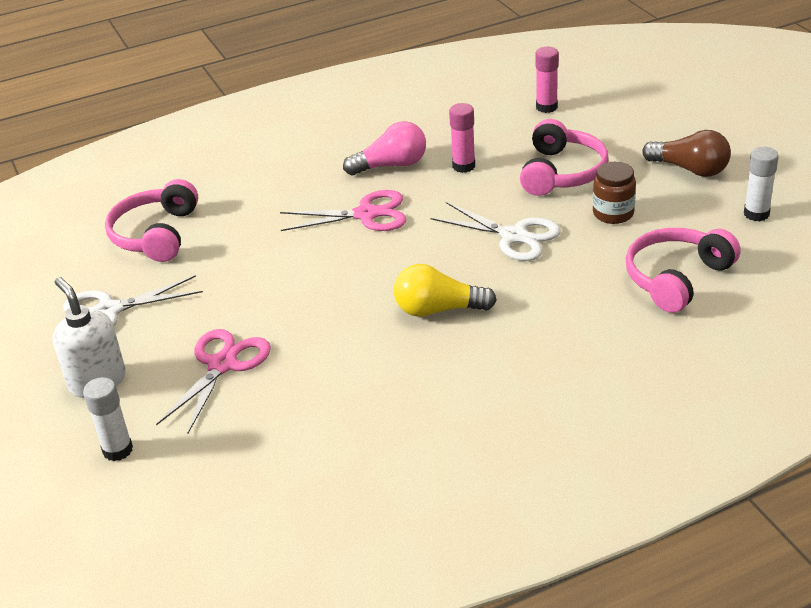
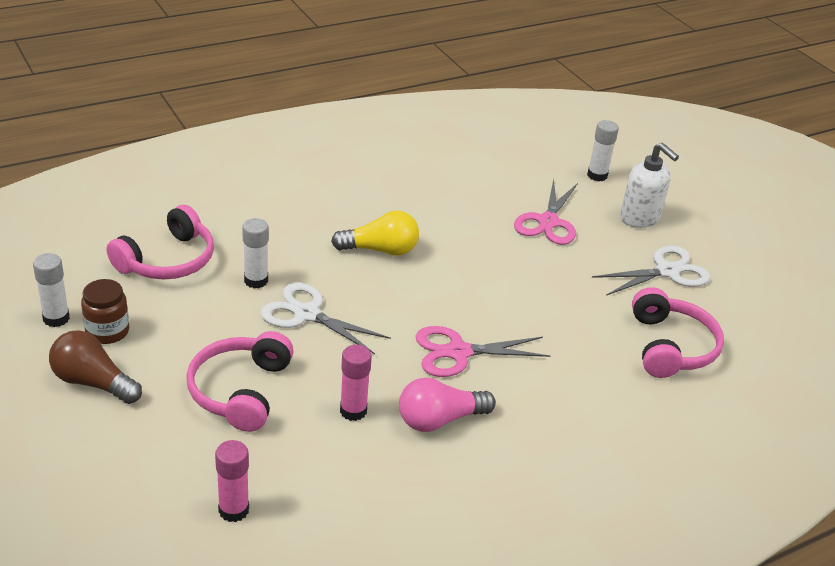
camera: 170 degrees right, 0 degrees up
(573, 264) = (256, 280): none -> white glue stick
(613, 213) = (201, 331): brown jar -> brown jar (107, 331)

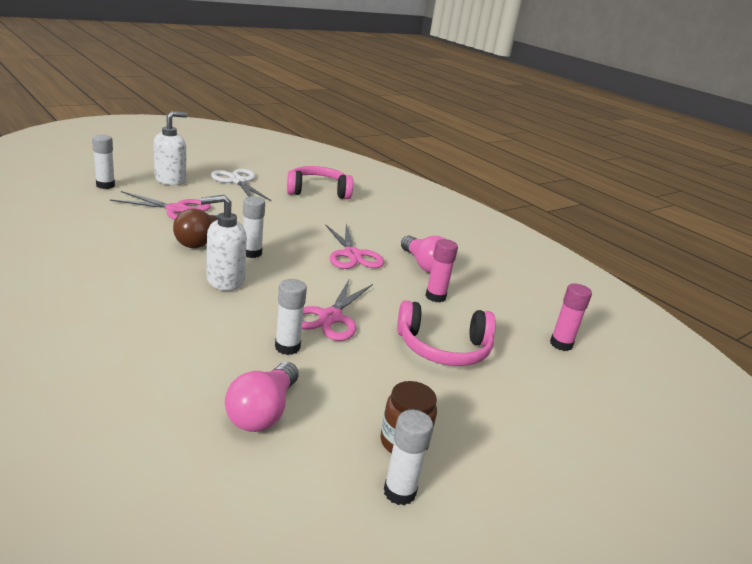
camera: 100 degrees left, 10 degrees down
(93, 382) = (483, 439): brown light bulb -> brown light bulb (200, 241)
(168, 260) = (263, 412): pink headphones -> pink light bulb
(307, 314) = (330, 317): white scissors -> pink scissors
(380, 250) = (225, 280): yellow light bulb -> white soap dispenser
(446, 271) = (251, 253): none -> white glue stick

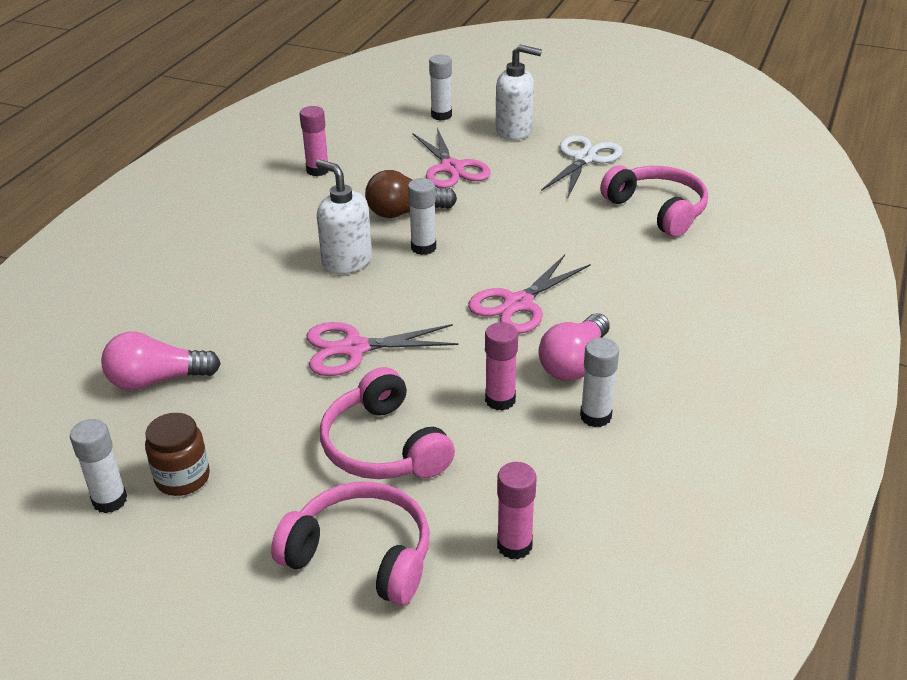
camera: 65 degrees right, 10 degrees up
(85, 243) = (317, 170): none -> pink glue stick
(287, 347) = (269, 348): white glue stick -> white glue stick (595, 416)
(539, 395) = (361, 555): none -> pink headphones

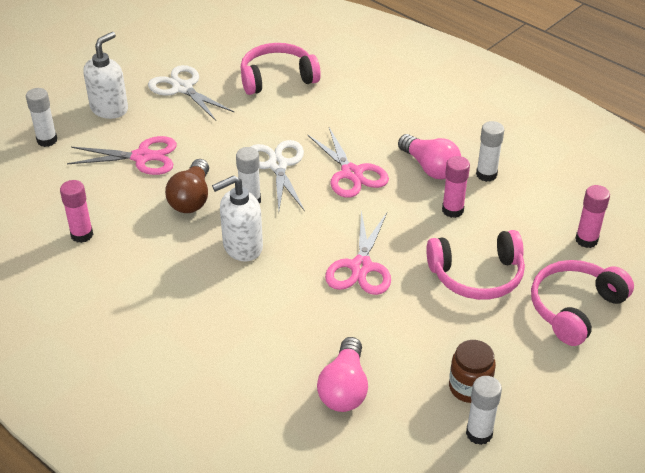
camera: 70 degrees left, 5 degrees up
(496, 250) = (277, 165): none -> white scissors

